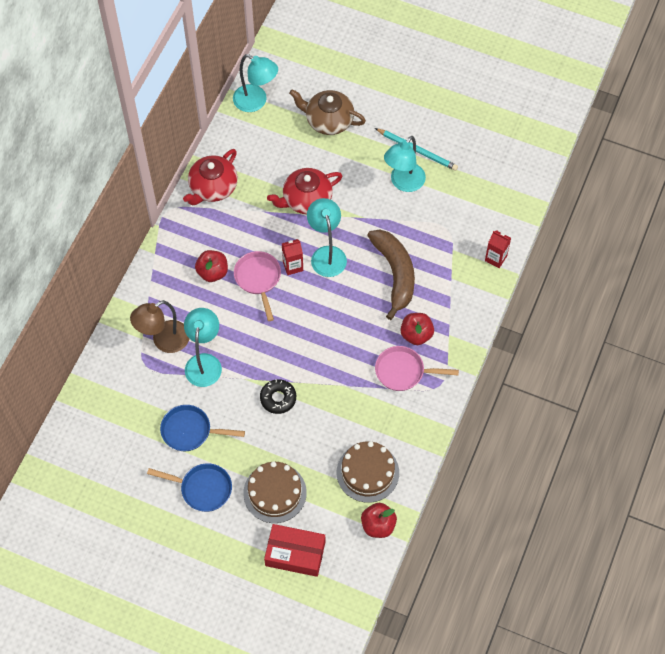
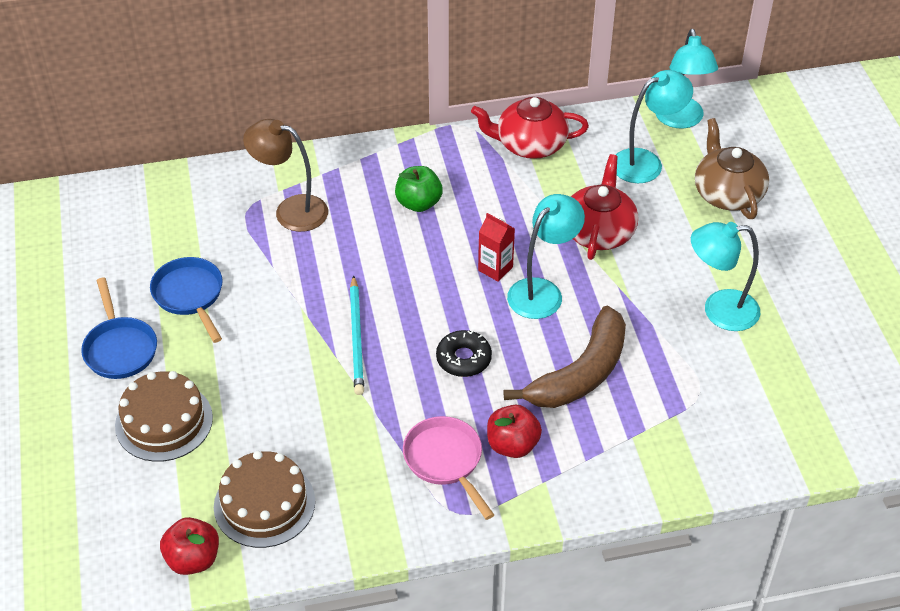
camera: 55 degrees right, 15 degrees down
(204, 362) = (292, 259): turquoise lamp -> turquoise lamp (646, 162)
(212, 272) = (418, 203): red apple -> green apple
(258, 279) = (448, 247): pink pan -> none
(278, 398) = (299, 353): black donut -> black donut (463, 359)
(295, 554) = (90, 490): red box -> none
(306, 199) = (599, 232): red teapot -> red teapot turned 75 degrees clockwise
(417, 150) = (780, 299): turquoise pencil -> turquoise pencil (356, 338)
(495, 258) = (710, 470): red carton -> none

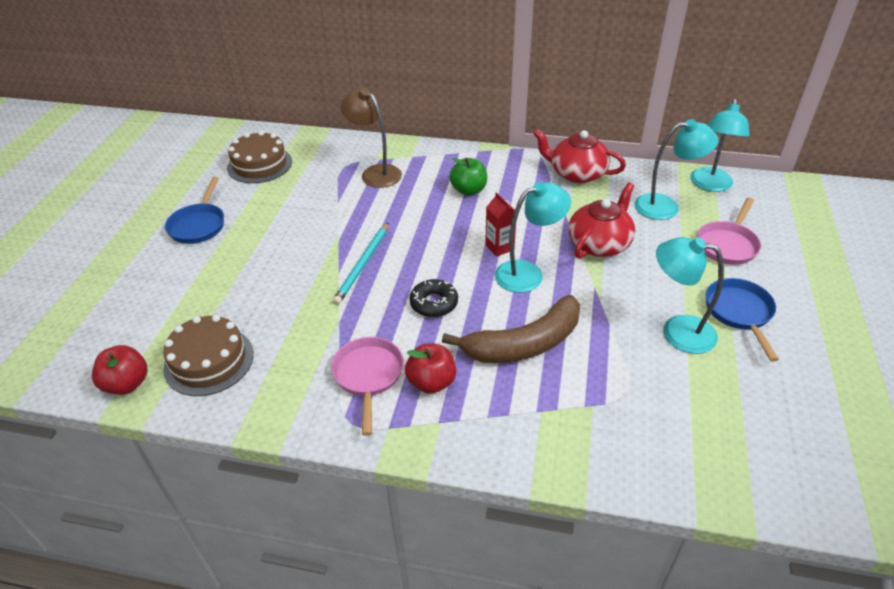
camera: 25 degrees right, 5 degrees down
(164, 421) = (188, 280): brown cake -> brown cake (260, 164)
(190, 295) = (269, 206): blue pan -> blue pan (739, 313)
(727, 193) = (727, 245): brown teapot -> pink pan

